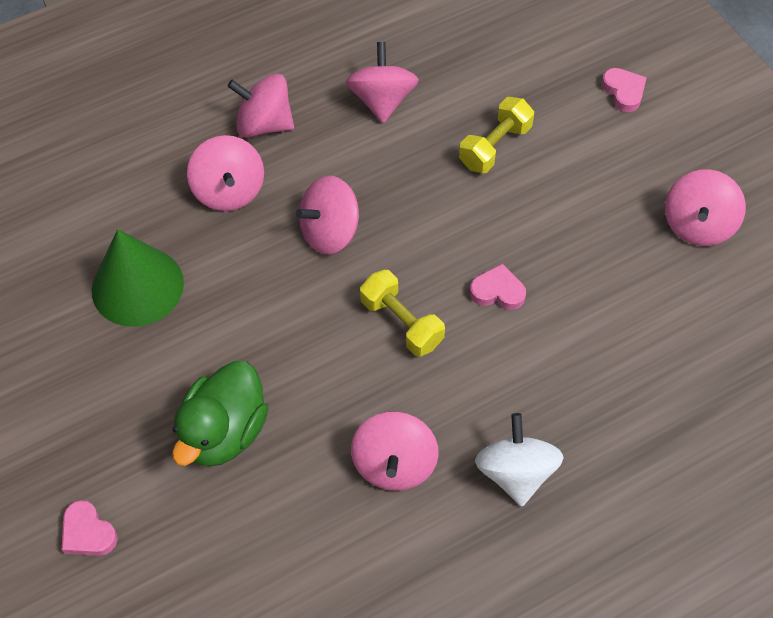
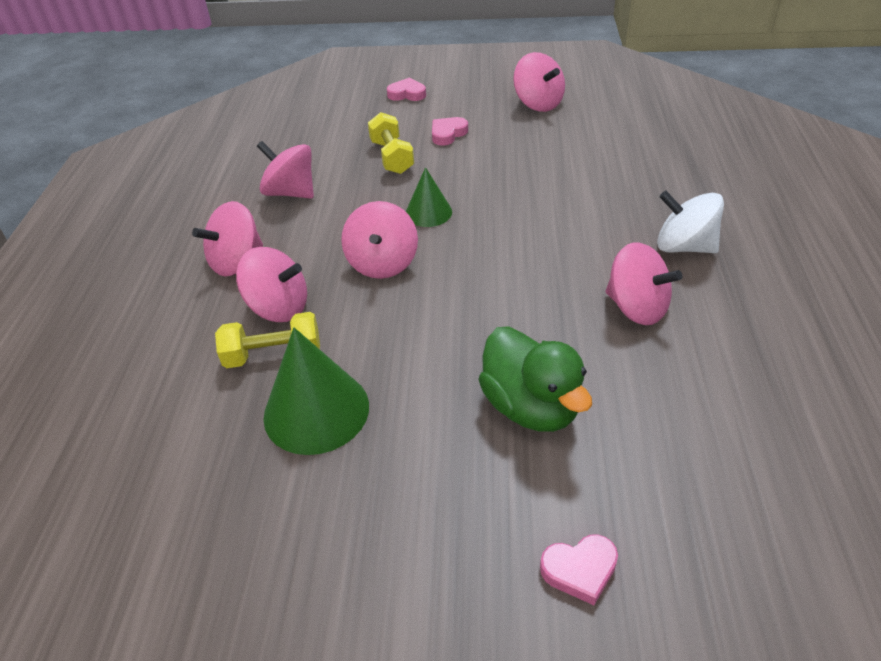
camera: 55 degrees left, 15 degrees down
(401, 323) = (504, 255): yellow dumbbell -> yellow dumbbell (273, 355)
(426, 227) = (428, 212): none -> green cone
(497, 291) = (517, 199): pink heart -> pink heart (448, 134)

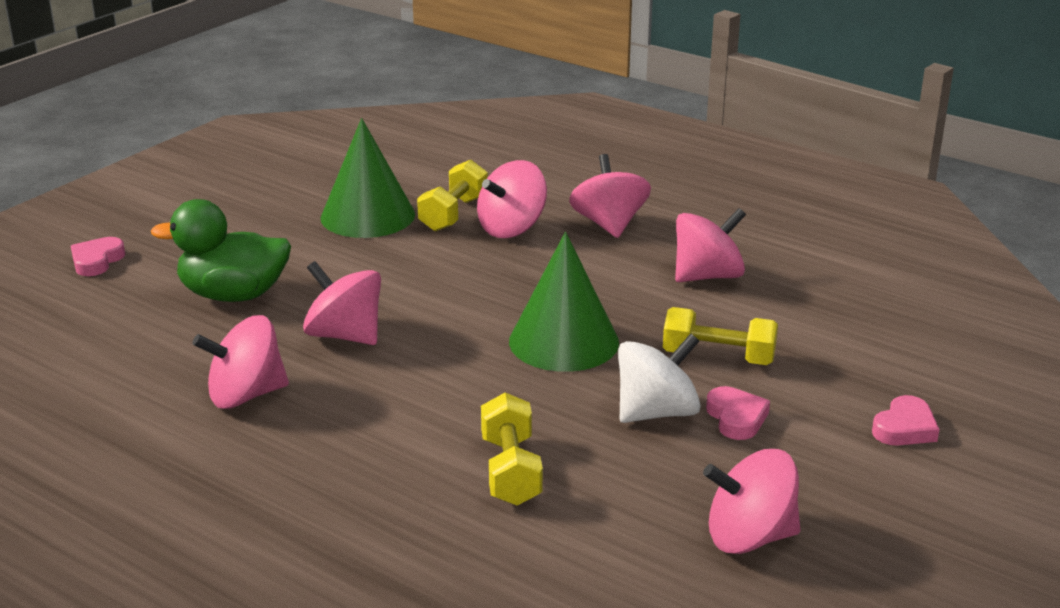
camera: 120 degrees right, 15 degrees down
(382, 263) = (508, 289): pink spinning top -> pink spinning top (345, 335)
(428, 212) = (564, 341): green cone -> green cone, size x1.72
(574, 176) = (511, 471): none -> yellow dumbbell
(684, 246) = (276, 476): white spinning top -> white spinning top (656, 412)

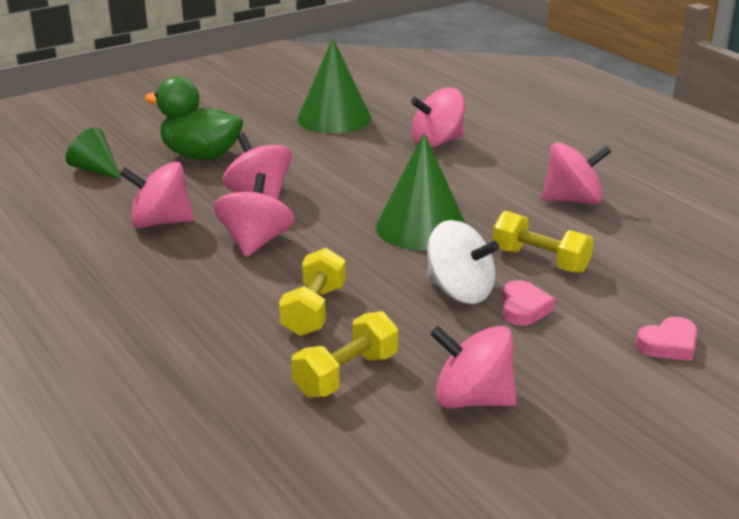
camera: 20 degrees right, 0 degrees up
(97, 261) = (125, 120): pink heart -> none
(107, 339) = (95, 169): none -> green cone
(454, 214) = (399, 126): yellow dumbbell -> yellow dumbbell (346, 375)
(609, 224) = (517, 151): pink spinning top -> pink spinning top (255, 242)
(656, 412) = (460, 291): white spinning top -> white spinning top turned 45 degrees clockwise

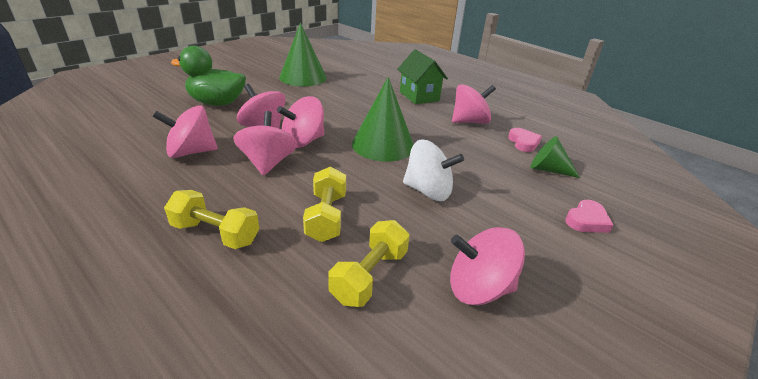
camera: 15 degrees left, 5 degrees up
(95, 169) = (138, 115): green cone -> green cone (548, 170)
(437, 142) = (372, 90): pink spinning top -> pink spinning top (303, 141)
(510, 156) = (419, 96): none -> green house
(524, 308) = (477, 200): pink heart -> pink heart (523, 142)
(540, 261) = (470, 163): yellow dumbbell -> yellow dumbbell (215, 233)

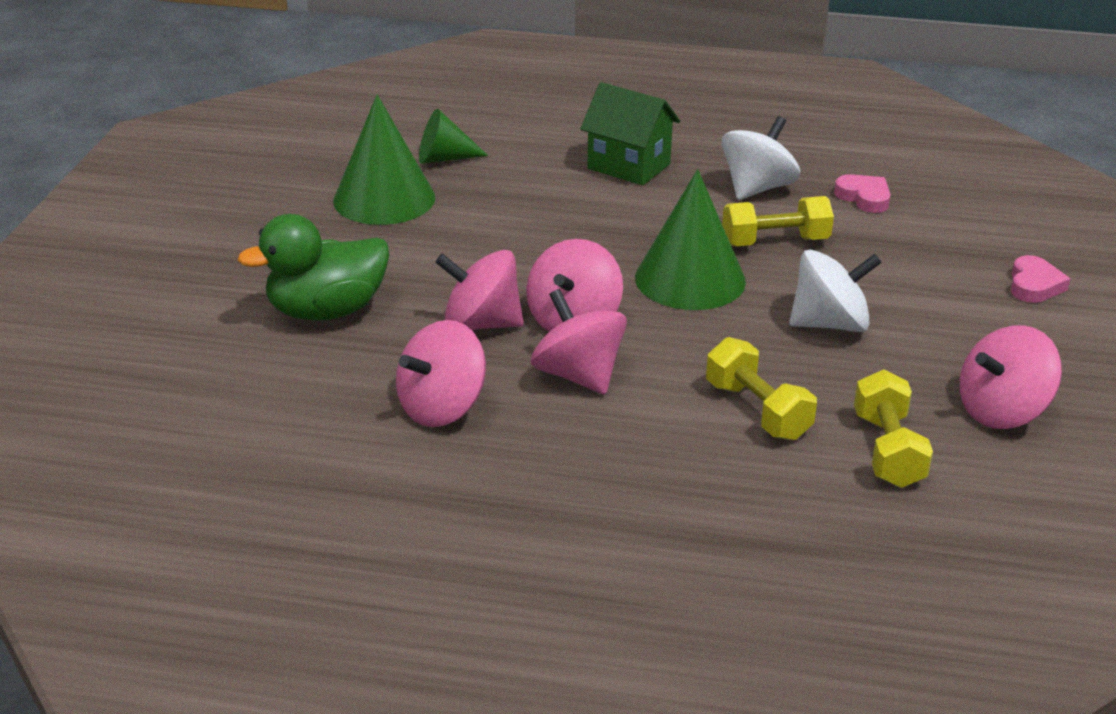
camera: 30 degrees left, 0 degrees up
(215, 233) = (661, 489): yellow dumbbell -> yellow dumbbell (775, 242)
(469, 122) = (757, 188): pink spinning top -> white spinning top
(548, 170) = (933, 230): green cone -> green cone (444, 158)

